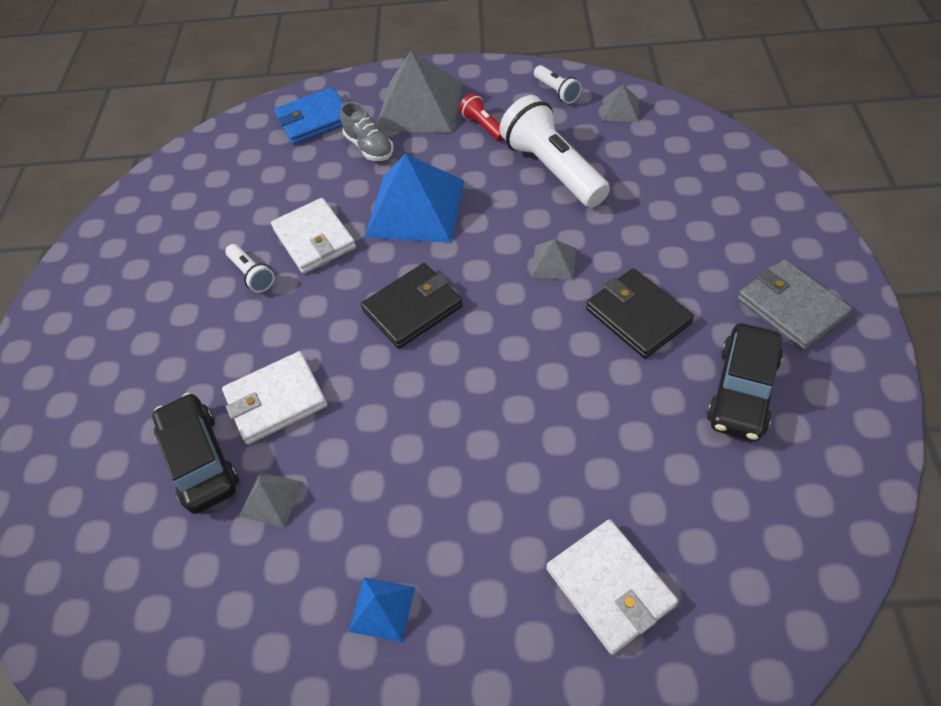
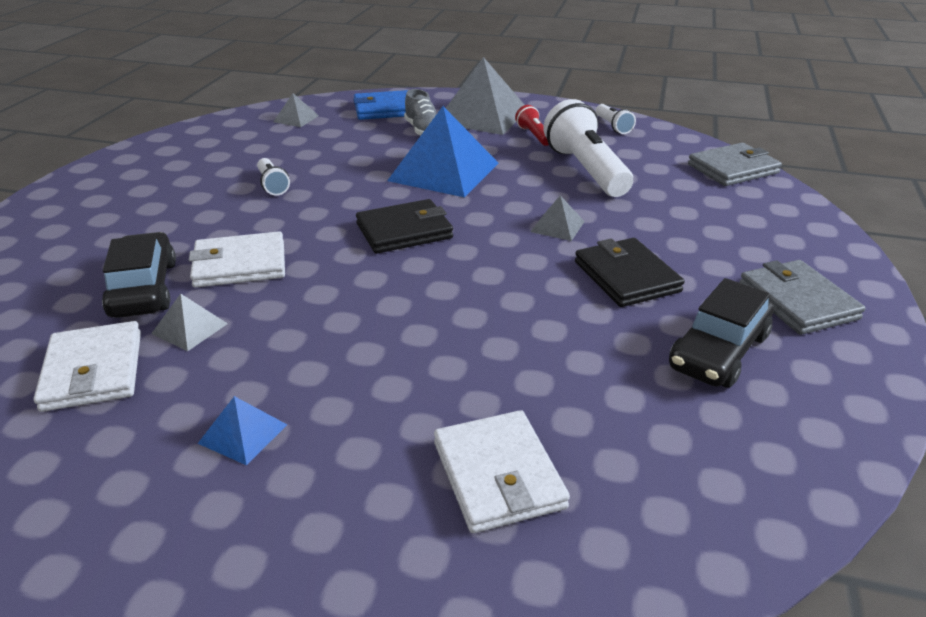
camera: 10 degrees right, 20 degrees down
(314, 239) = (341, 174): white wallet -> white wallet (93, 371)
(620, 109) = (669, 145): grey pyramid -> grey pyramid (296, 118)
(689, 131) = (733, 169): none -> grey wallet

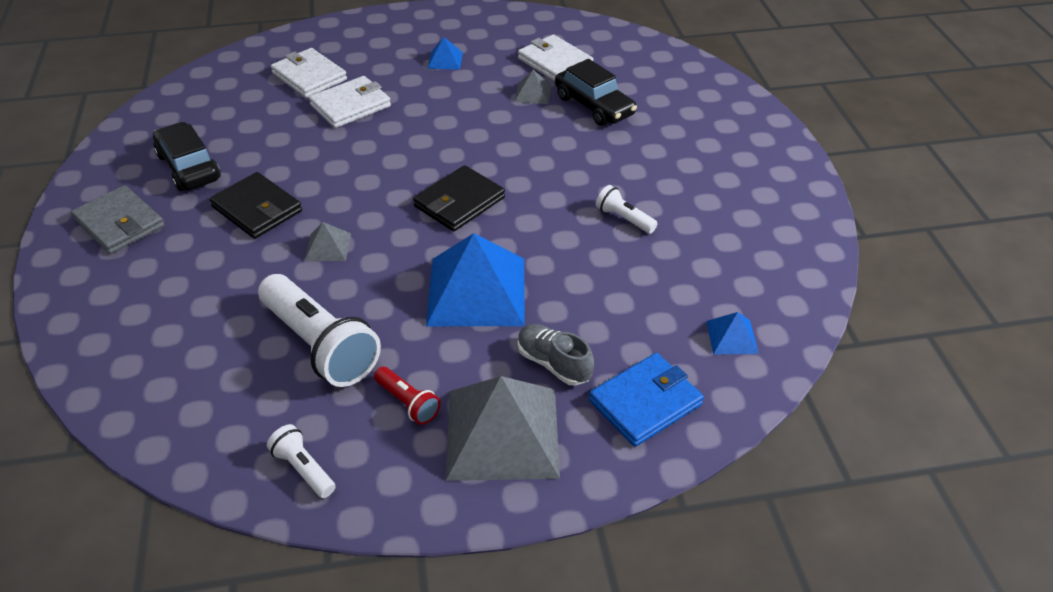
camera: 155 degrees right, 10 degrees up
(240, 264) = (554, 138): white wallet -> white wallet (350, 106)
(296, 118) = (732, 337): grey pyramid -> blue pyramid
(718, 351) = (189, 167): black car -> black car turned 45 degrees counterclockwise
(733, 169) = (137, 407): grey wallet -> none

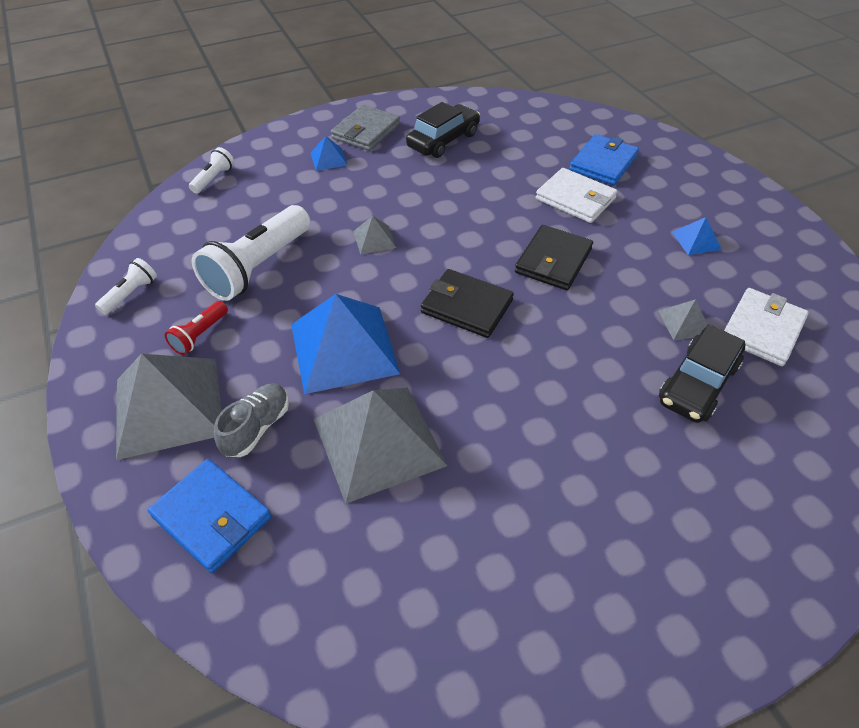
camera: 75 degrees right, 5 degrees up
(257, 209) = (407, 188): black wallet -> black wallet (553, 261)
(309, 76) = (603, 163): white wallet -> blue wallet
(595, 284) = (378, 441): none -> grey pyramid
(624, 219) = (495, 450): white flashlight -> white flashlight (214, 179)
(732, 337) = (322, 595): blue pyramid -> blue pyramid (328, 159)

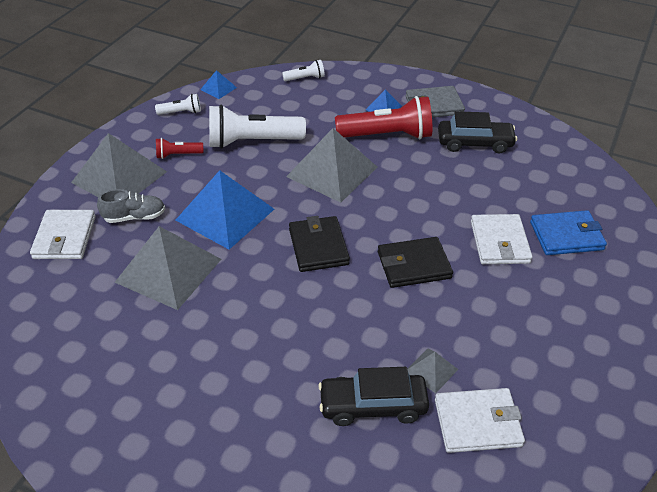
camera: 50 degrees right, 5 degrees down
(212, 517) = (65, 237): blue wallet -> white wallet
(369, 179) = (387, 135): none -> red flashlight
(374, 239) = (332, 171): grey pyramid -> grey pyramid, size x2.22
(696, 240) = (540, 335): blue pyramid -> blue pyramid (218, 88)

